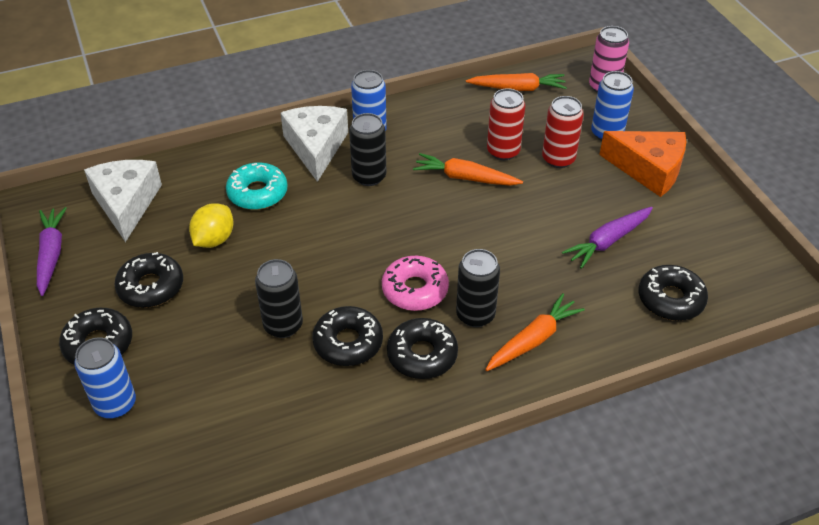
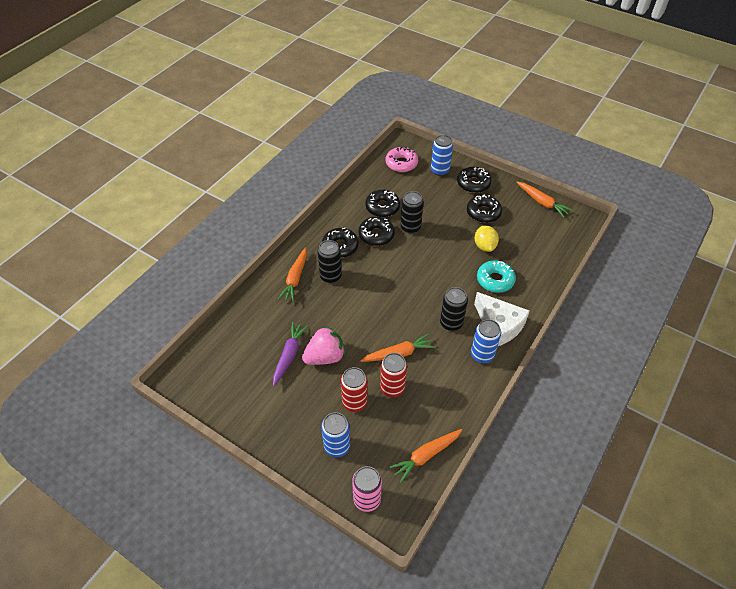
camera: 145 degrees right, 5 degrees up
(51, 254) = (542, 202): purple carrot -> orange carrot
(126, 204) = (546, 240): white cheese -> none
(415, 290) = (368, 273): pink donut -> pink donut (401, 163)
(560, 217) = (325, 357): none -> pink strawberry
(649, 169) = (292, 428): orange cheese -> none
(670, 299) = (237, 337): black donut -> black donut (382, 207)

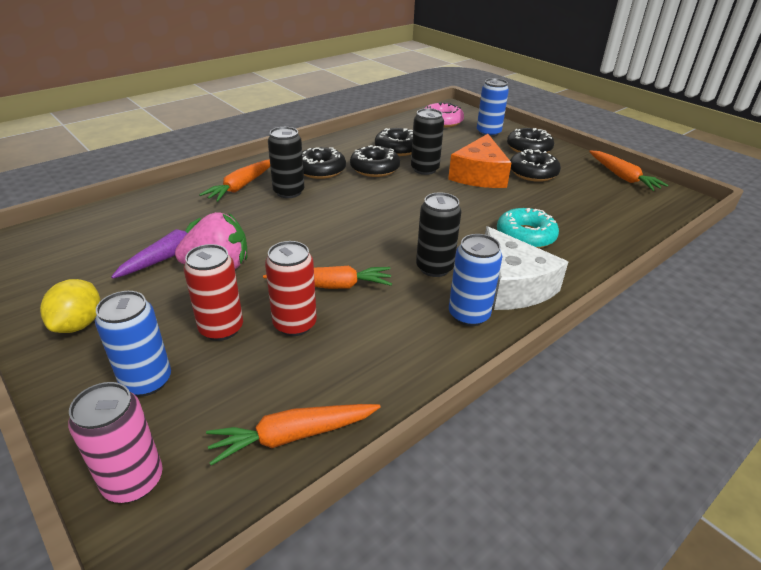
camera: 15 degrees right, 15 degrees down
(449, 224) = (479, 175): none -> orange cheese
(484, 246) = (522, 201): yellow lemon -> yellow lemon (79, 324)

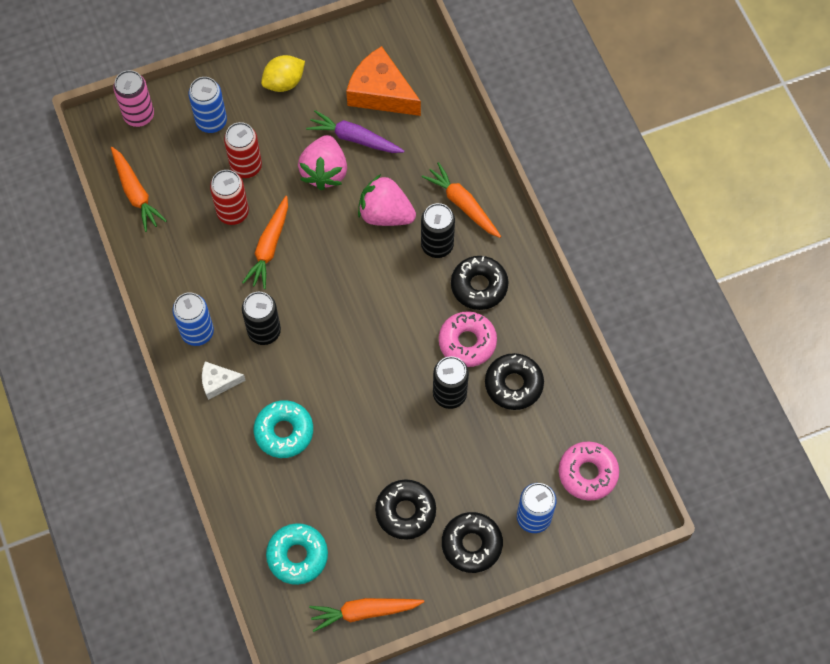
camera: 110 degrees right, 30 degrees up
(79, 324) = (284, 82): yellow lemon -> yellow lemon turned 60 degrees counterclockwise
(169, 255) = (354, 138): purple carrot -> purple carrot turned 150 degrees clockwise
(263, 222) = (385, 214): none -> pink strawberry
(293, 436) = (136, 193): orange carrot -> orange carrot turned 150 degrees clockwise
(374, 168) = (467, 342): black donut -> pink donut
(479, 175) = (417, 448): orange cheese -> orange cheese (381, 92)
(513, 285) = (218, 382): white cheese -> white cheese, size x0.53
(620, 210) = (297, 556): none -> turquoise donut

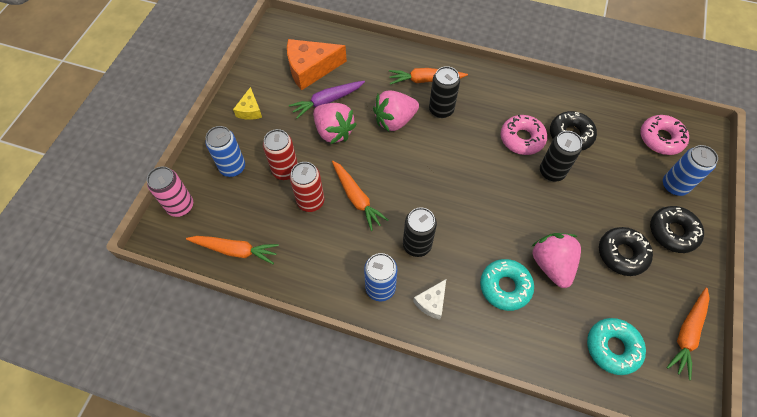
camera: 50 degrees left, 5 degrees down
(284, 82) = (250, 110): yellow lemon -> yellow cheese
(341, 457) = (551, 264): none -> pink strawberry
(479, 286) = (488, 108): black donut -> none

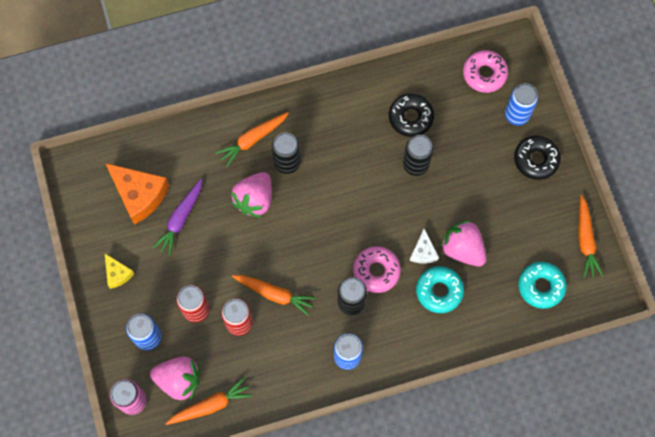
camera: 35 degrees left, 10 degrees up
(311, 69) = (139, 195): orange cheese -> orange cheese turned 90 degrees counterclockwise
(334, 131) = (209, 245): pink strawberry -> pink strawberry (179, 380)
(431, 302) = (393, 341): white cheese -> white cheese (423, 252)
(522, 139) = (373, 147): pink donut -> pink donut (376, 271)
(622, 254) = (508, 204): black donut -> none

